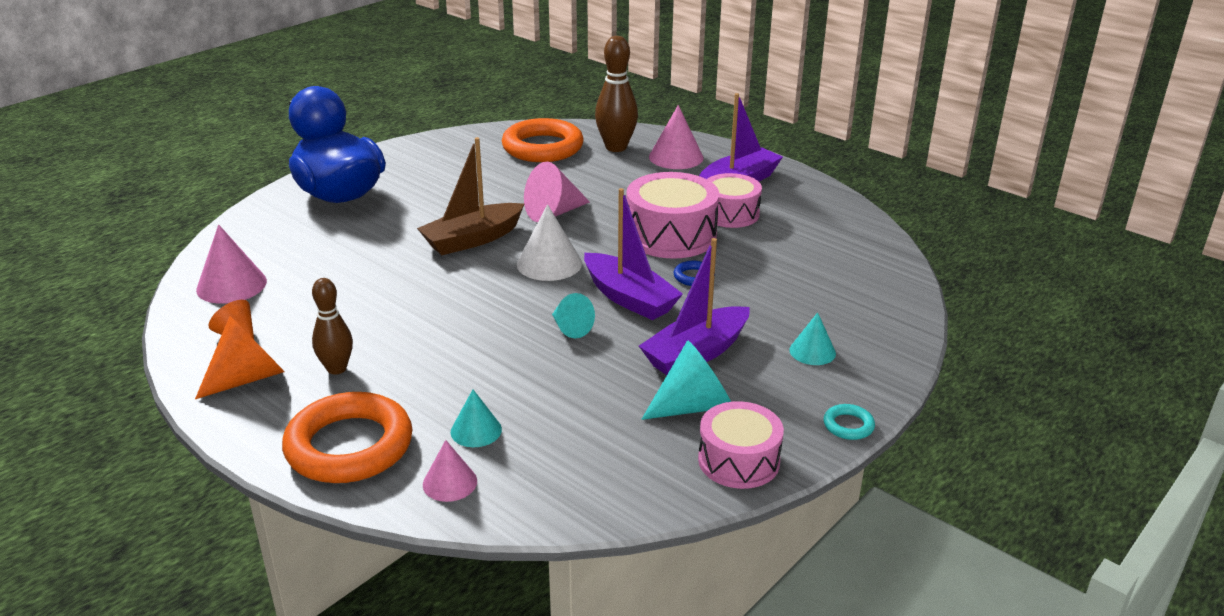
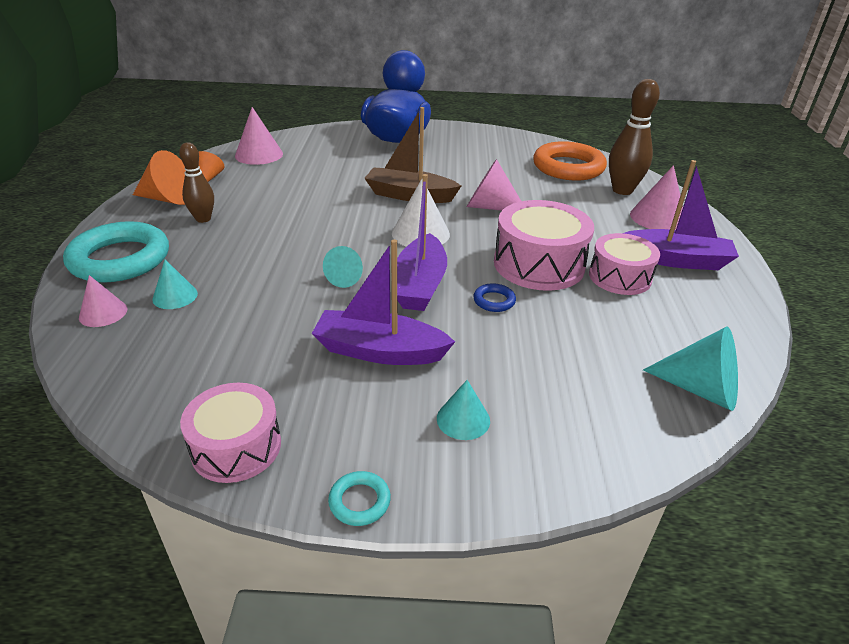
camera: 50 degrees right, 5 degrees up
(349, 446) = (120, 259): orange ring -> turquoise ring
(693, 406) = (298, 383): turquoise cone -> turquoise cone (700, 389)

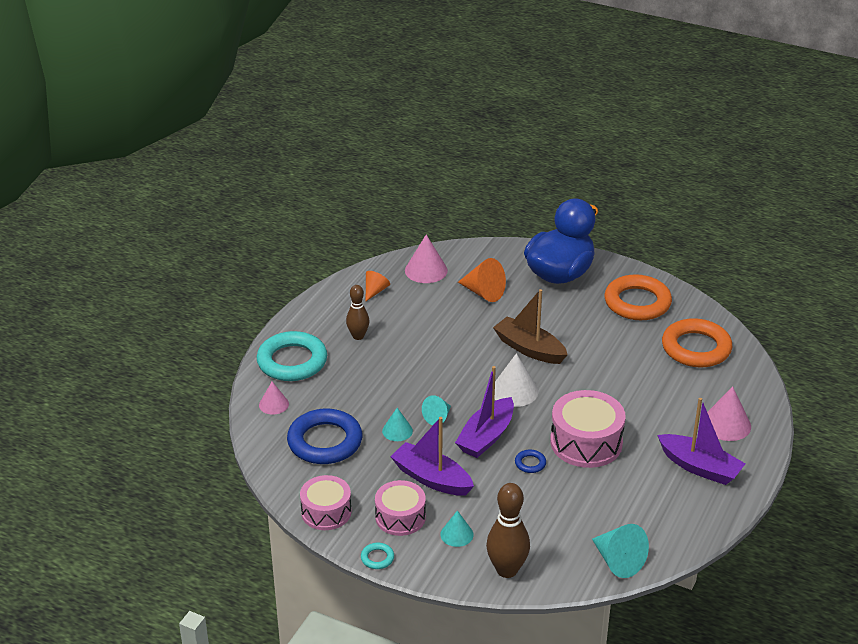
camera: 25 degrees right, 0 degrees up
(168, 199) = (338, 308): orange cone -> orange cone (483, 292)
(175, 296) = (320, 403): turquoise cone -> turquoise cone (397, 431)
(198, 342) = (325, 442): none -> blue ring
(485, 146) = (637, 302): none -> orange ring
(490, 207) = (588, 377): pink cone -> none
(620, 277) = (640, 469): pink drum -> pink drum (400, 517)
(622, 190) = (723, 387): brown bowling pin -> brown bowling pin (507, 570)

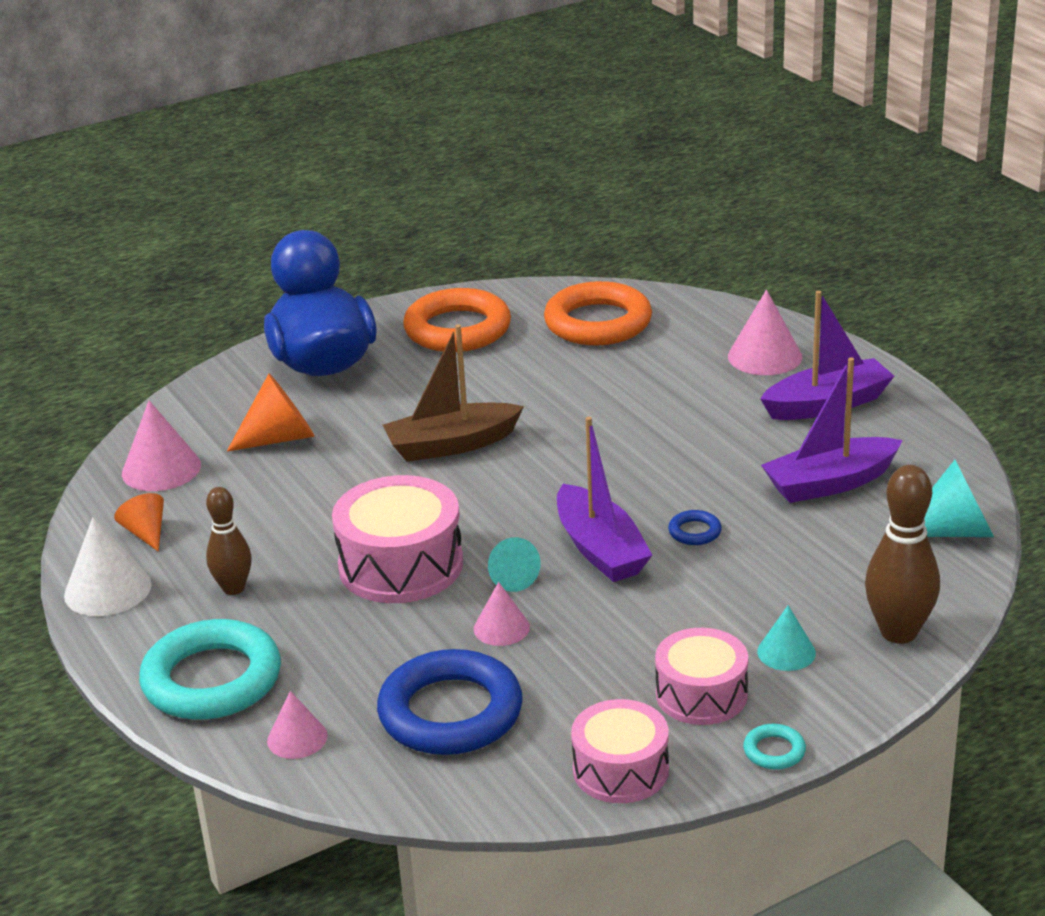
camera: 55 degrees left, 5 degrees down
(397, 431) = (501, 628): turquoise cone -> pink cone
(431, 478) = (642, 632): purple boat -> purple boat (830, 483)
(514, 391) = (527, 490): white cone -> white cone (107, 589)
(586, 442) = (696, 470): pink drum -> pink drum (401, 565)

